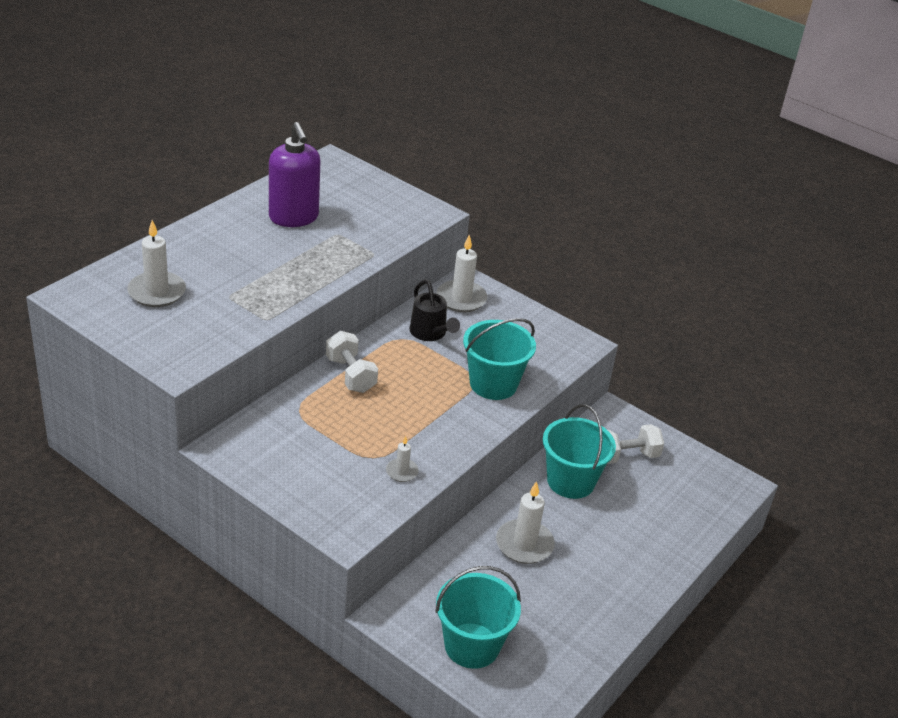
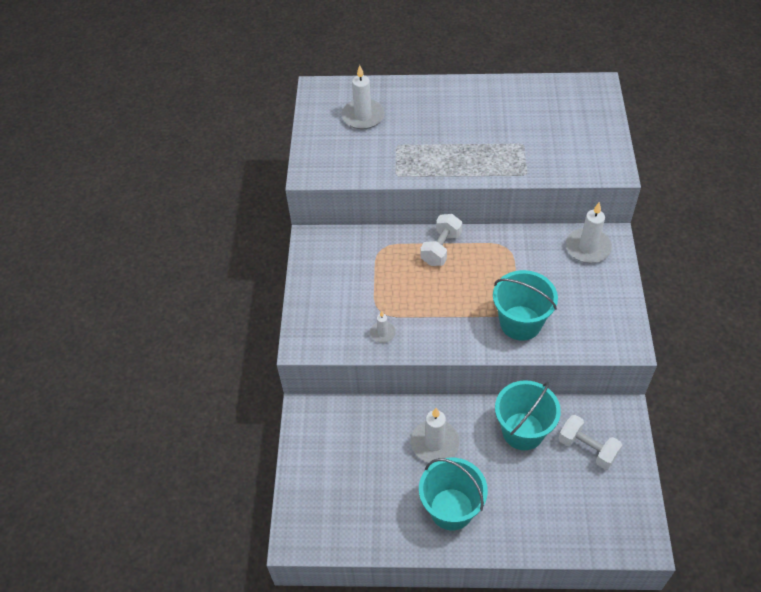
camera: 60 degrees right, 15 degrees up
(294, 217) = (511, 114): purple soap dispenser -> none
(430, 333) = (530, 257): black watering can -> none
(472, 645) = (322, 471): turquoise bucket -> turquoise bucket (451, 509)

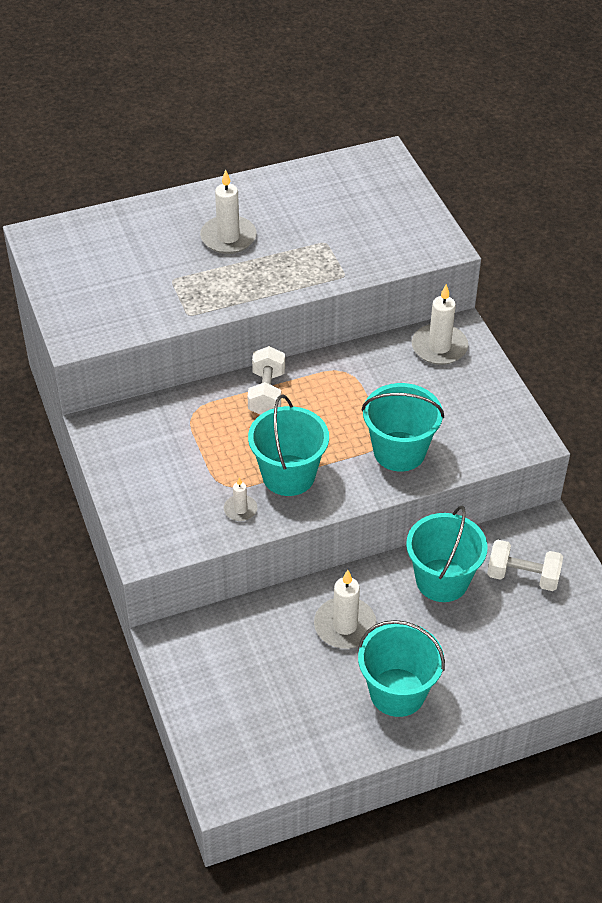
camera: 25 degrees left, 5 degrees down
(363, 116) = (112, 255): white candle -> white candle (228, 237)
(429, 317) = (288, 475): none -> turquoise bucket

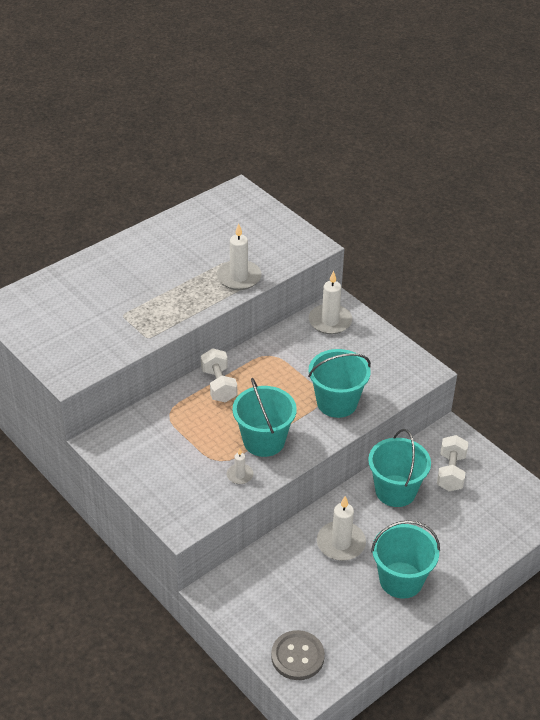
camera: 20 degrees left, 5 degrees down
(228, 237) = (150, 274): white candle -> white candle (239, 277)
(230, 746) = (297, 656): none -> grey button
(522, 576) = (450, 472): white dumbbell -> white dumbbell turned 75 degrees counterclockwise

